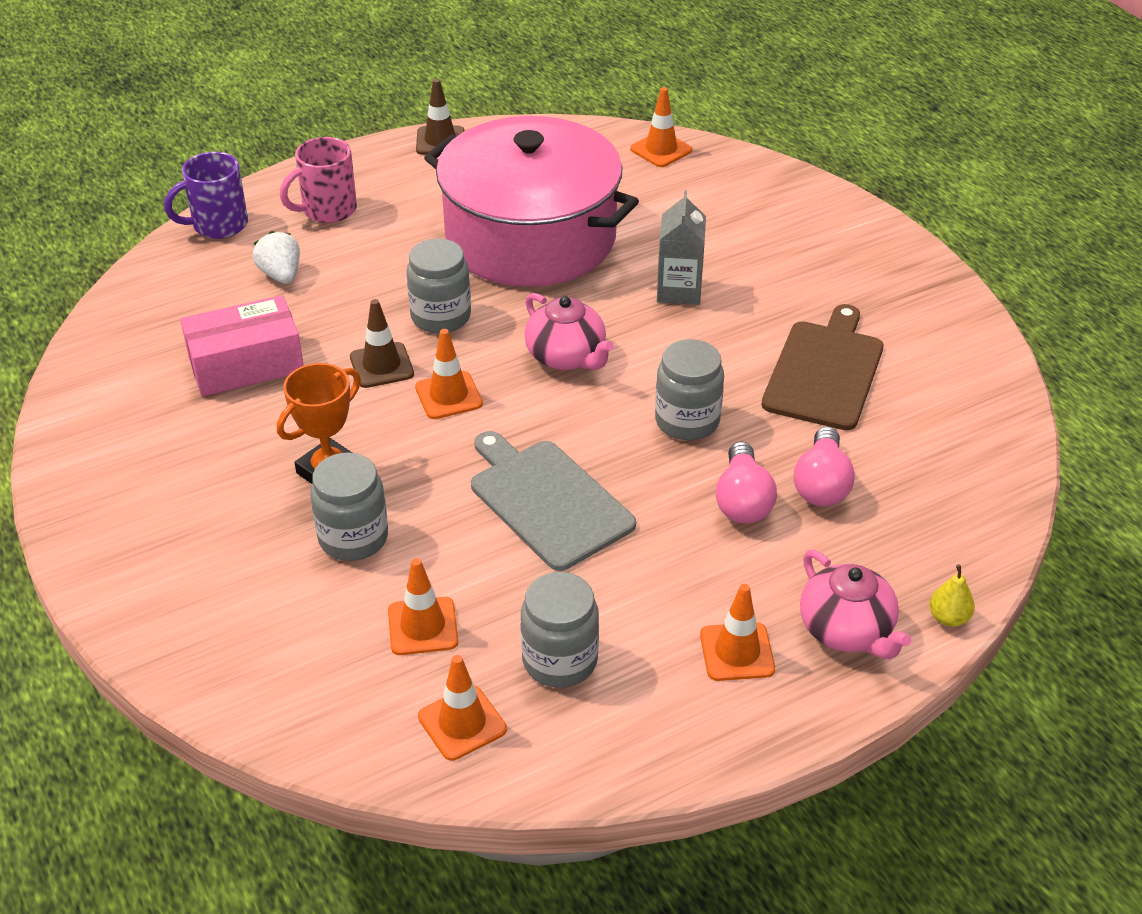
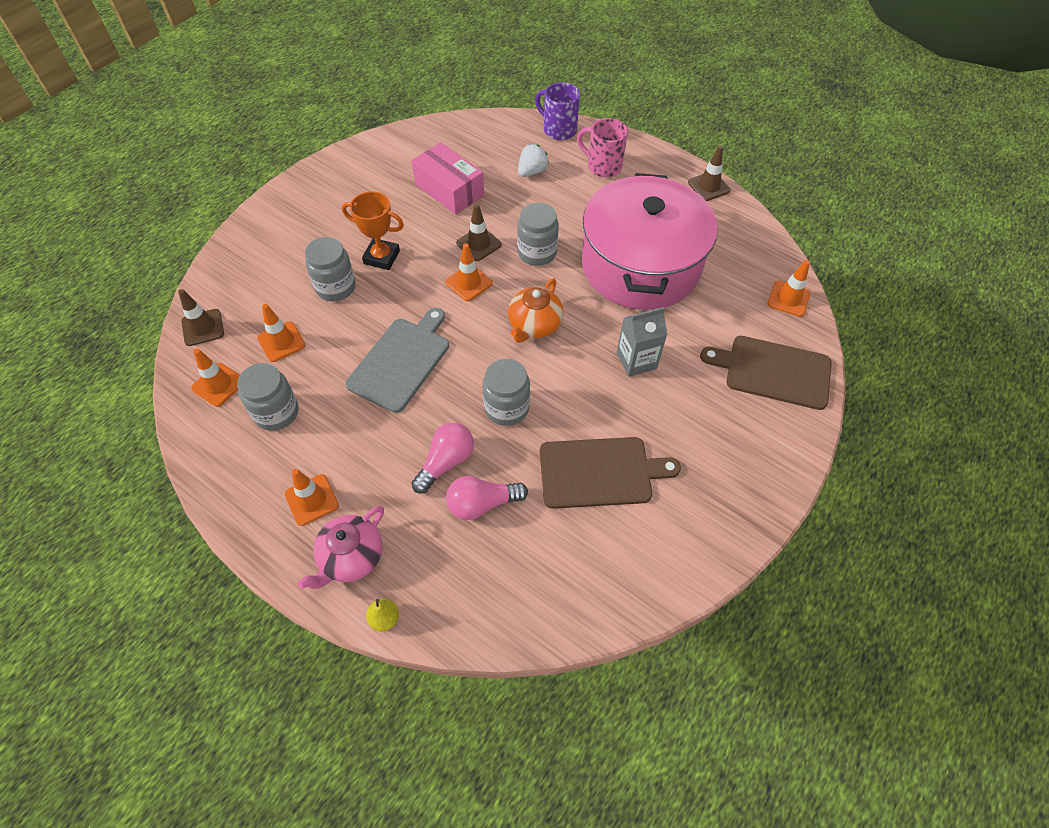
camera: 65 degrees right, 15 degrees up
(323, 723) = (203, 327): none -> brown traffic cone
(566, 357) = (534, 325): pink teapot -> orange teapot
(743, 500) = (446, 462): pink light bulb -> pink light bulb turned 150 degrees clockwise
(756, 198) = (773, 371): none -> brown cutting board

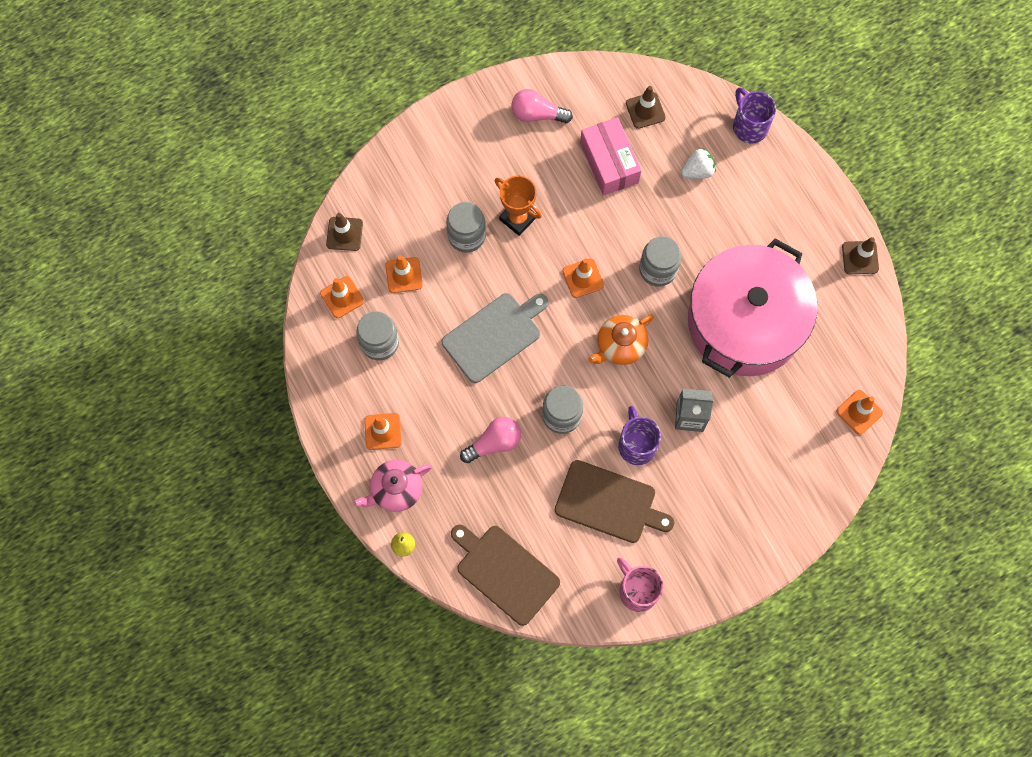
camera: 25 degrees right, 15 degrees up
(479, 244) = (609, 238): brown traffic cone -> brown traffic cone (645, 110)
(482, 503) = (507, 489): pink light bulb -> pink light bulb (537, 114)
(598, 405) = (636, 445): none -> purple mug
(603, 166) = (770, 191): pink mug -> pink mug (637, 590)
(773, 371) = (800, 476): brown cutting board -> brown cutting board (504, 572)

